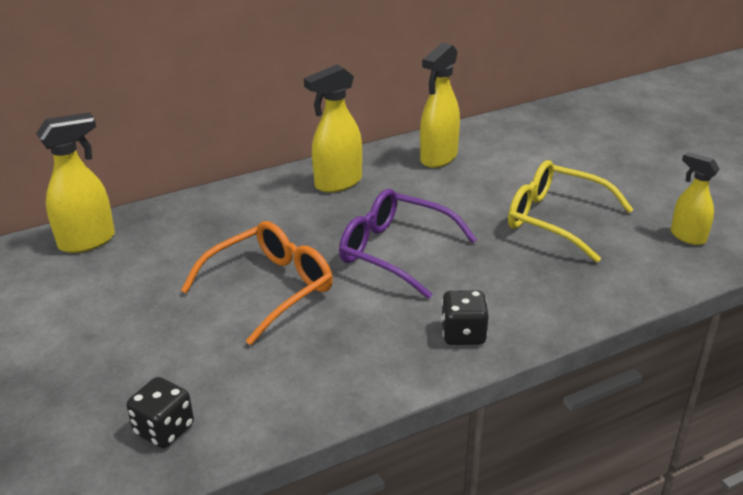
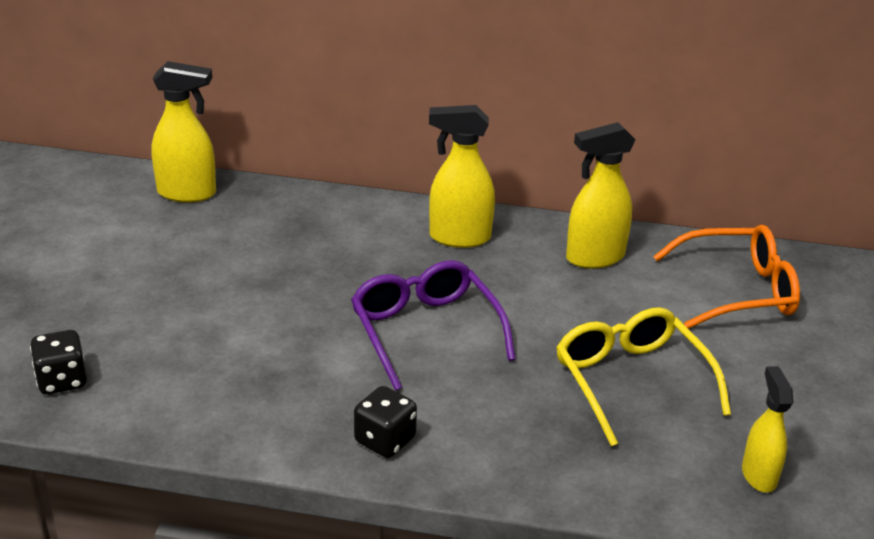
camera: 35 degrees right, 0 degrees up
(270, 288) = (276, 308): orange glasses -> orange glasses (737, 290)

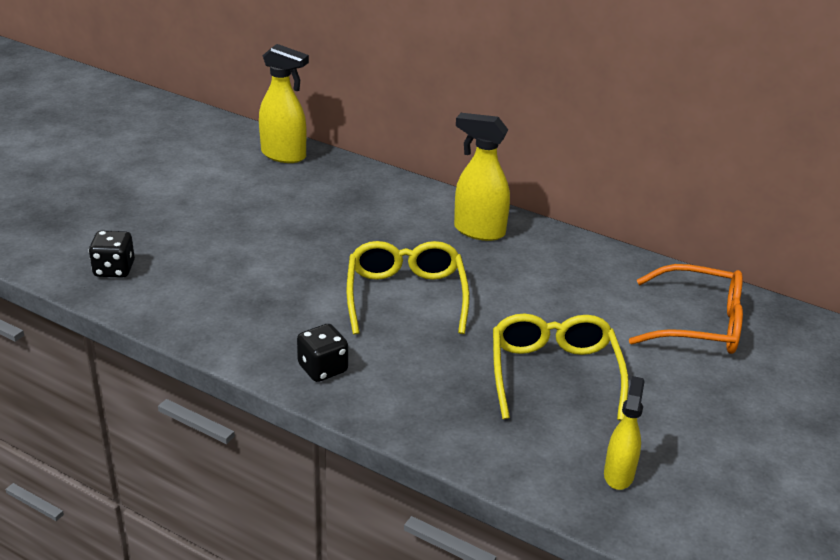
camera: 20 degrees right, 0 degrees up
(425, 331) = (406, 296): purple glasses -> yellow glasses
(594, 257) = (585, 270): yellow spray bottle -> none

